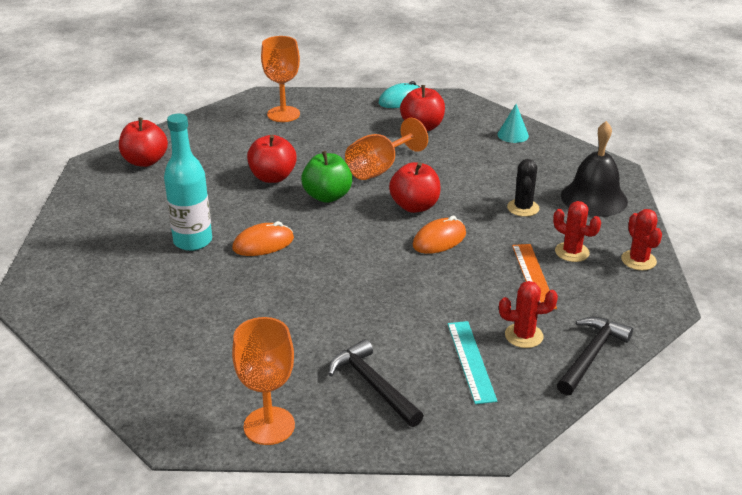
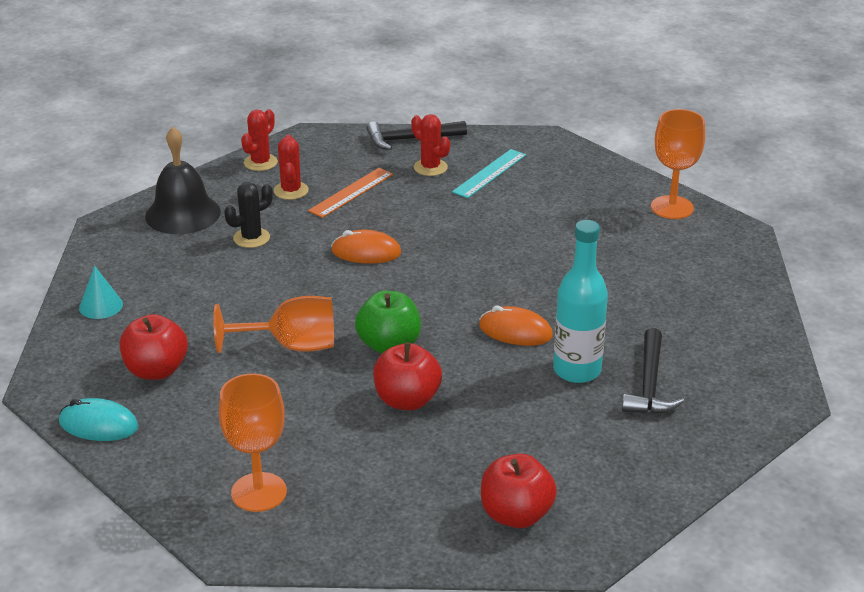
camera: 135 degrees left, 0 degrees up
(373, 385) = (574, 194): black hammer -> black hammer (649, 384)
(414, 206) = (331, 290): red apple -> none

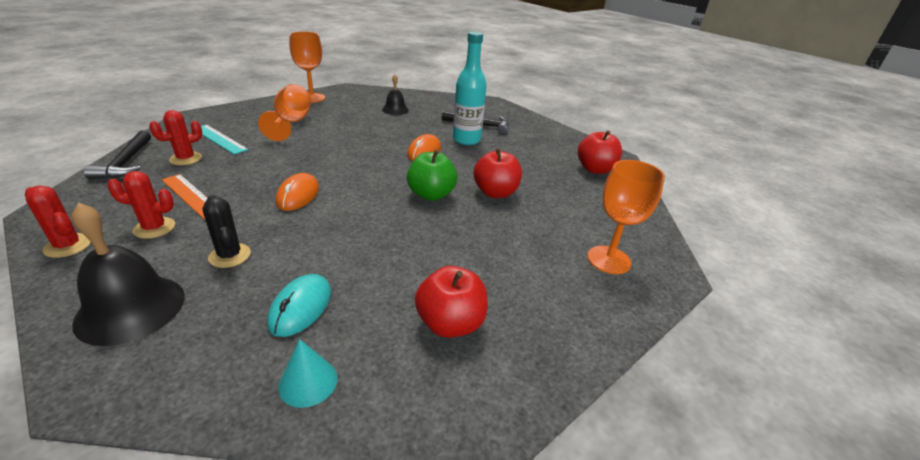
camera: 90 degrees left, 0 degrees up
(98, 425) = (543, 368): turquoise mouse -> turquoise mouse (301, 307)
(291, 346) = (423, 238): orange goblet -> orange goblet (291, 123)
(670, 290) = (395, 109): none -> black bell

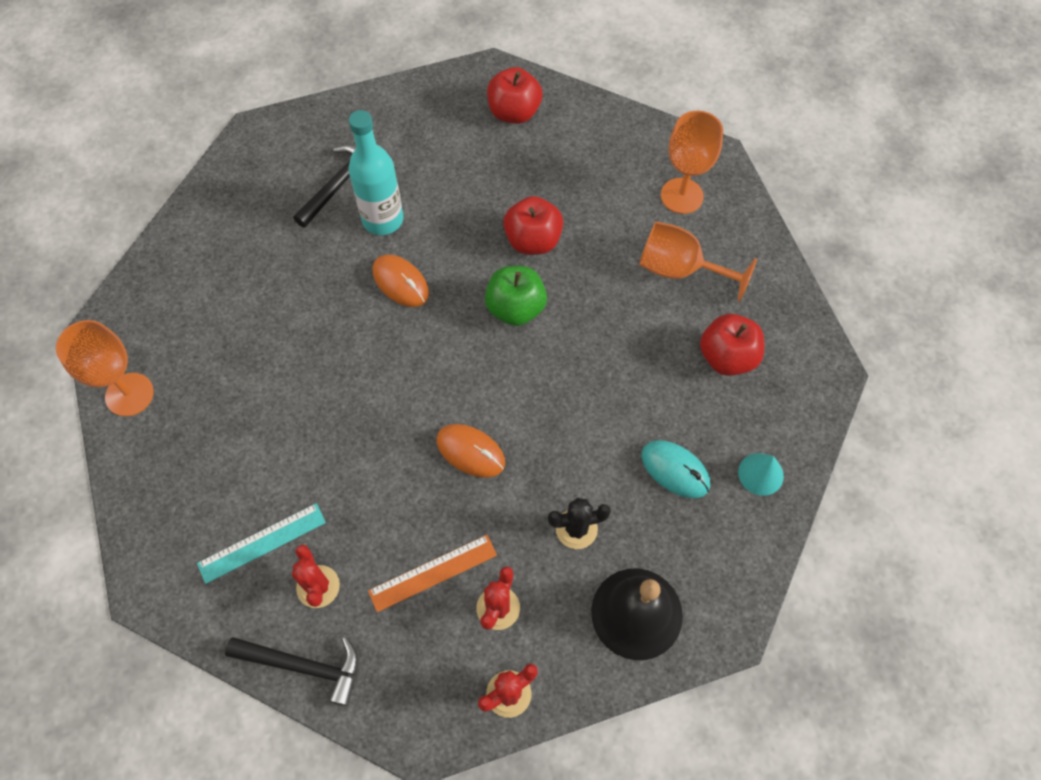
camera: 65 degrees left, 30 degrees up
(291, 123) = (235, 438): orange goblet -> orange goblet (680, 270)
(395, 109) = (235, 279): black bell -> none

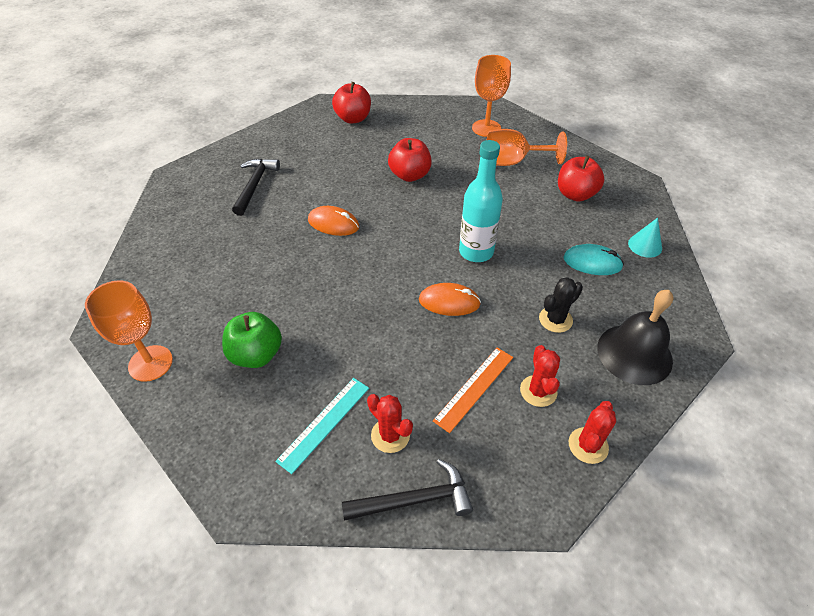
camera: 25 degrees left, 15 degrees down
(383, 219) = (298, 194): turquoise bottle -> turquoise bottle (476, 252)
(515, 308) = (423, 213): green apple -> green apple (256, 354)

